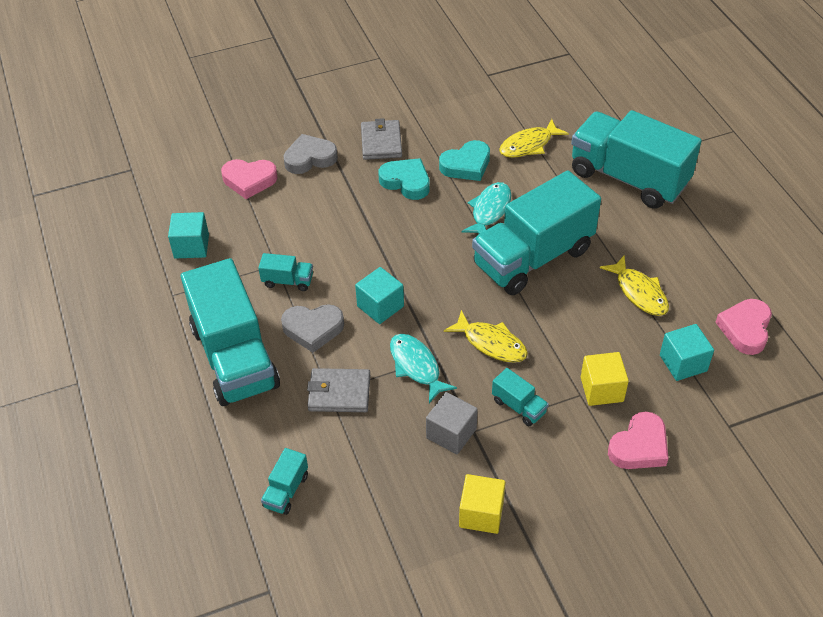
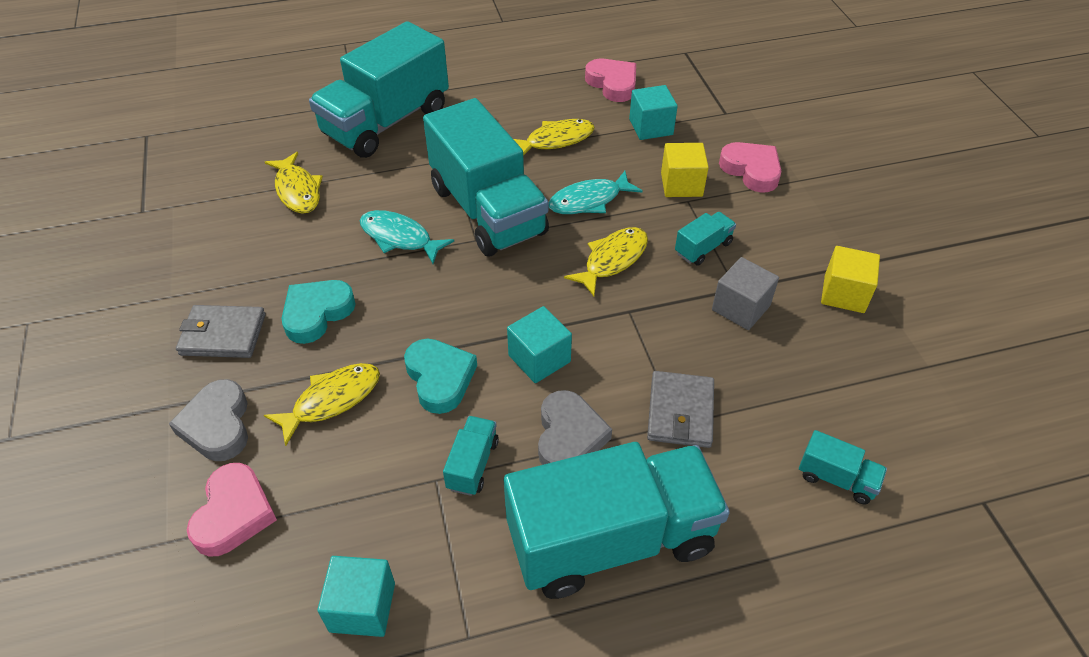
camera: 85 degrees left, 0 degrees up
(333, 204) = (332, 400): none -> yellow fish
(416, 366) = (642, 330): turquoise fish -> turquoise fish (589, 200)
(466, 165) = (309, 250): turquoise heart -> turquoise heart (440, 378)
(745, 329) = (613, 84): pink heart -> pink heart turned 150 degrees counterclockwise

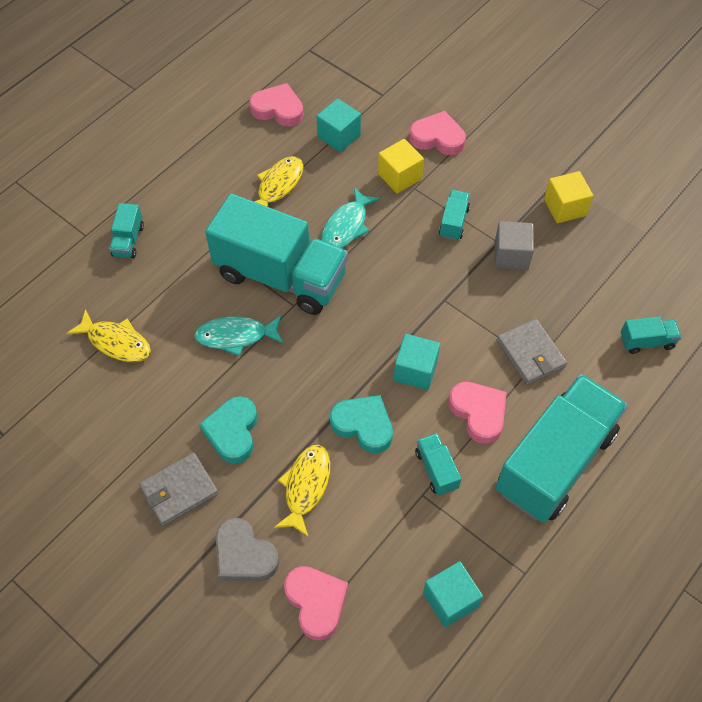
camera: 35 degrees left, 10 degrees up
(386, 122) = (128, 240): turquoise truck -> turquoise truck, size x0.40
(569, 436) = (478, 413): grey heart -> pink heart
(612, 260) = (402, 266): yellow fish -> none

